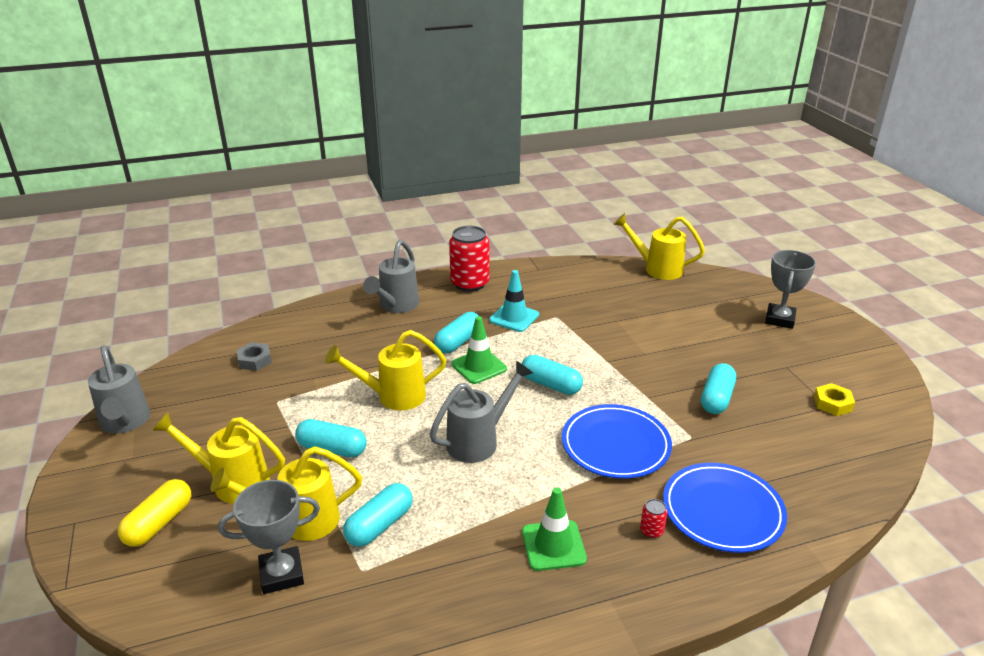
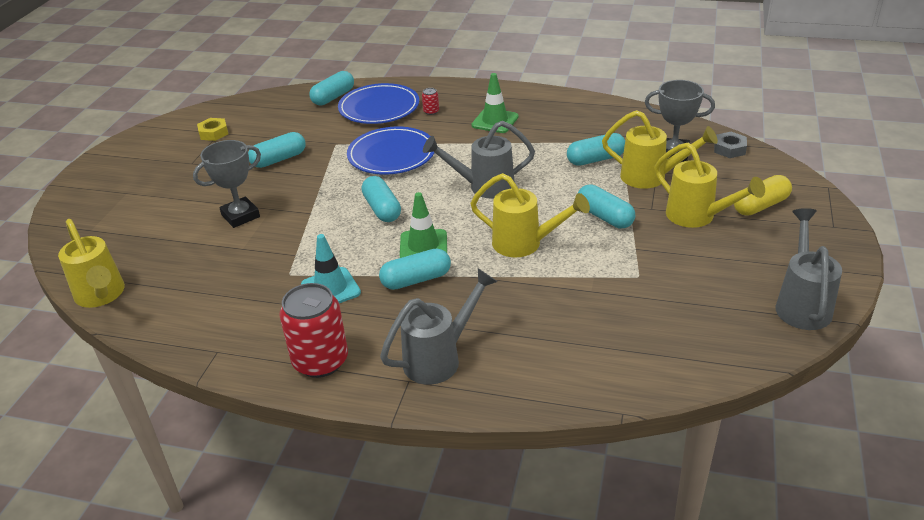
camera: 145 degrees left, 5 degrees up
(255, 360) = (648, 336): grey nut -> grey nut (729, 149)
(779, 319) = (116, 198): grey trophy -> grey trophy (240, 216)
(803, 507) = (333, 97): none -> turquoise capsule

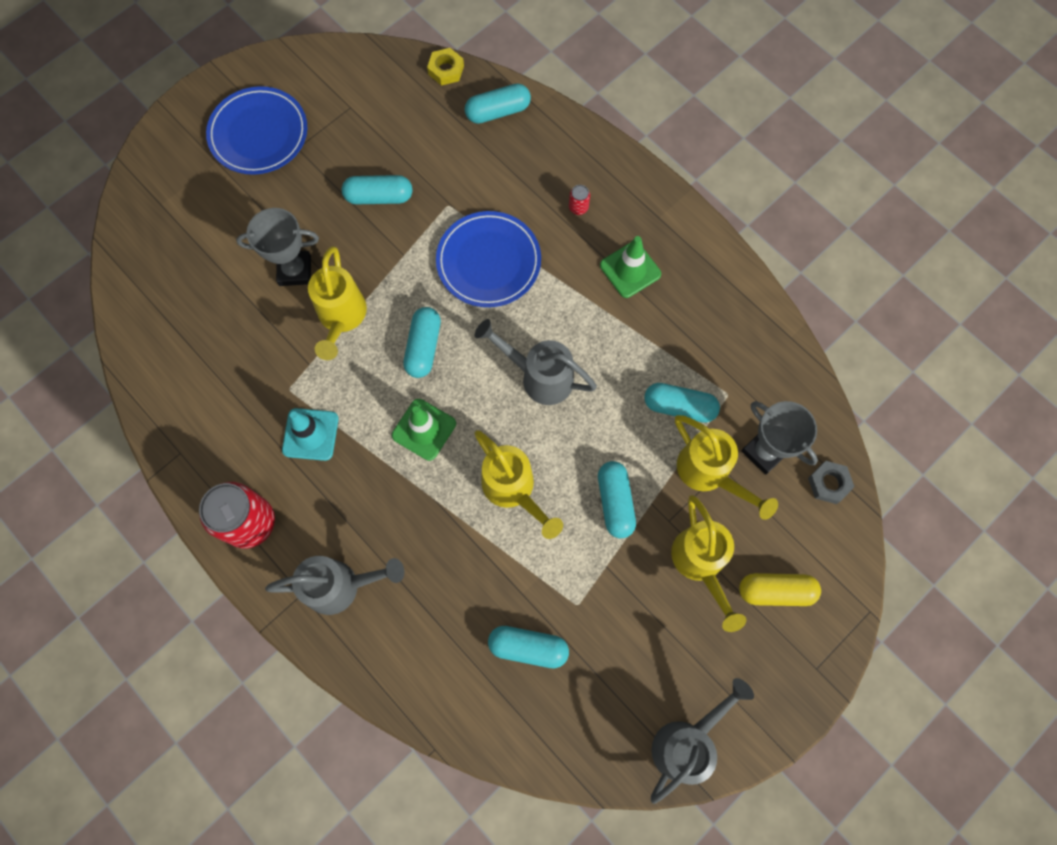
camera: 30 degrees right, 35 degrees up
(102, 296) = (127, 314): yellow watering can -> yellow watering can (341, 318)
(213, 133) = (344, 104): yellow nut -> yellow nut (446, 70)
(379, 108) = (531, 164): blue plate -> blue plate (259, 134)
(416, 280) = (387, 473): turquoise capsule -> turquoise capsule (528, 647)

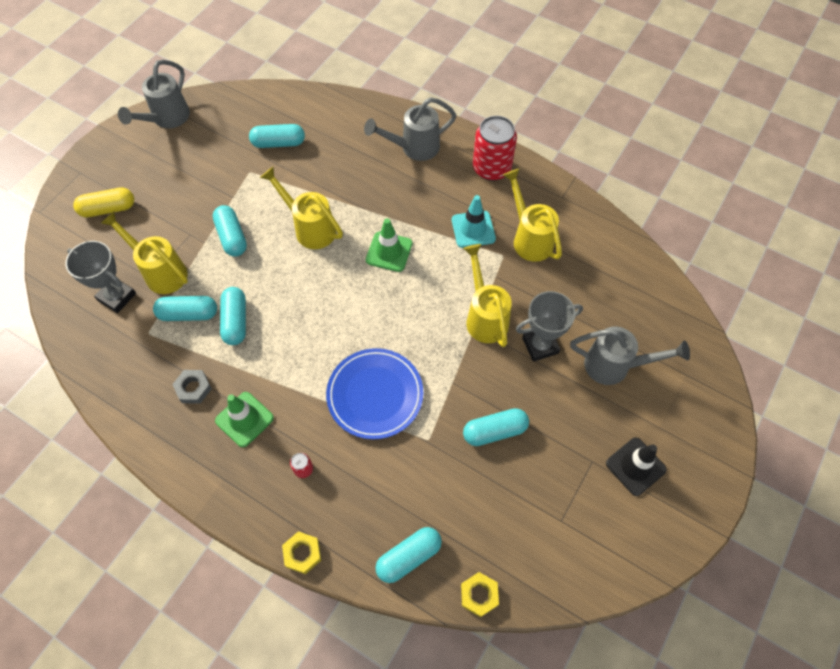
camera: 165 degrees right, 10 degrees down
(259, 134) = (635, 466): blue plate -> black traffic cone
(423, 347) = (409, 310): turquoise capsule -> turquoise capsule (235, 321)
(538, 376) = (308, 310): grey watering can -> grey watering can (615, 366)
(593, 136) = (302, 553): none -> yellow nut
(701, 564) = (164, 213): yellow watering can -> yellow watering can (529, 238)
(828, 483) = (65, 286): grey nut -> grey nut (193, 388)

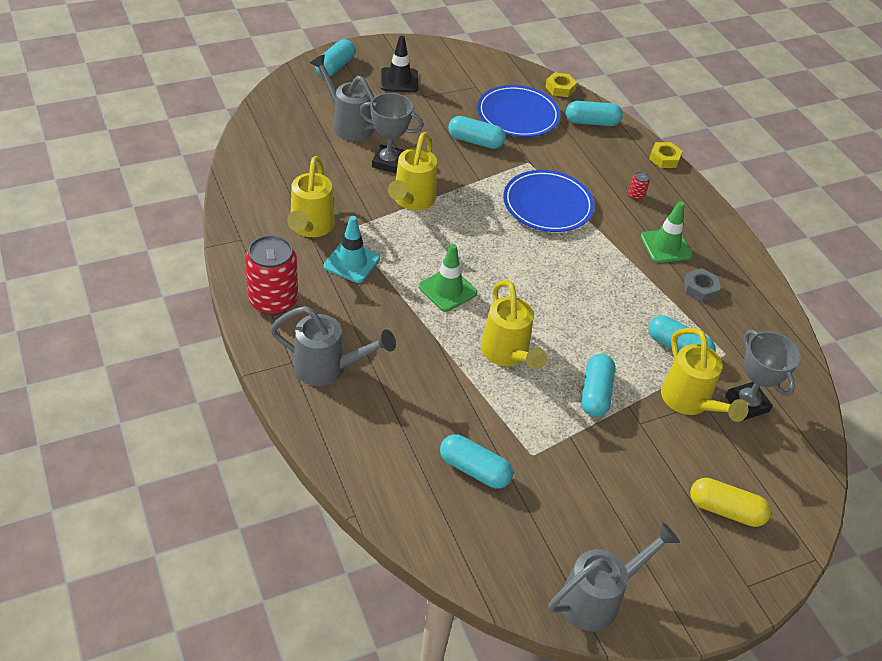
camera: 150 degrees left, 15 degrees down
(235, 321) = (634, 316): turquoise capsule -> turquoise capsule (335, 67)
(487, 505) = (517, 115): none -> blue plate

